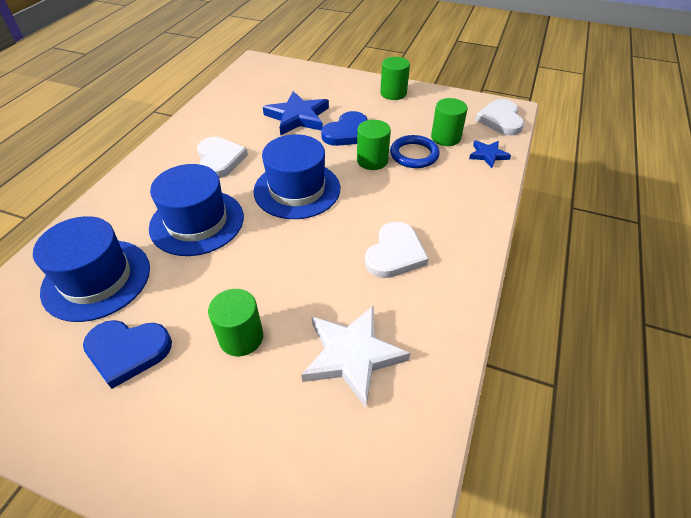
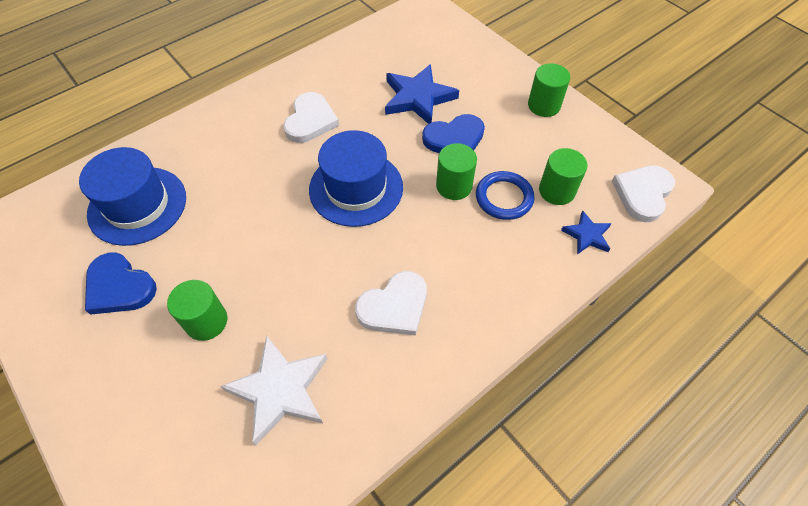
camera: 30 degrees right, 10 degrees up
(197, 222) = (246, 184): blue hat -> none

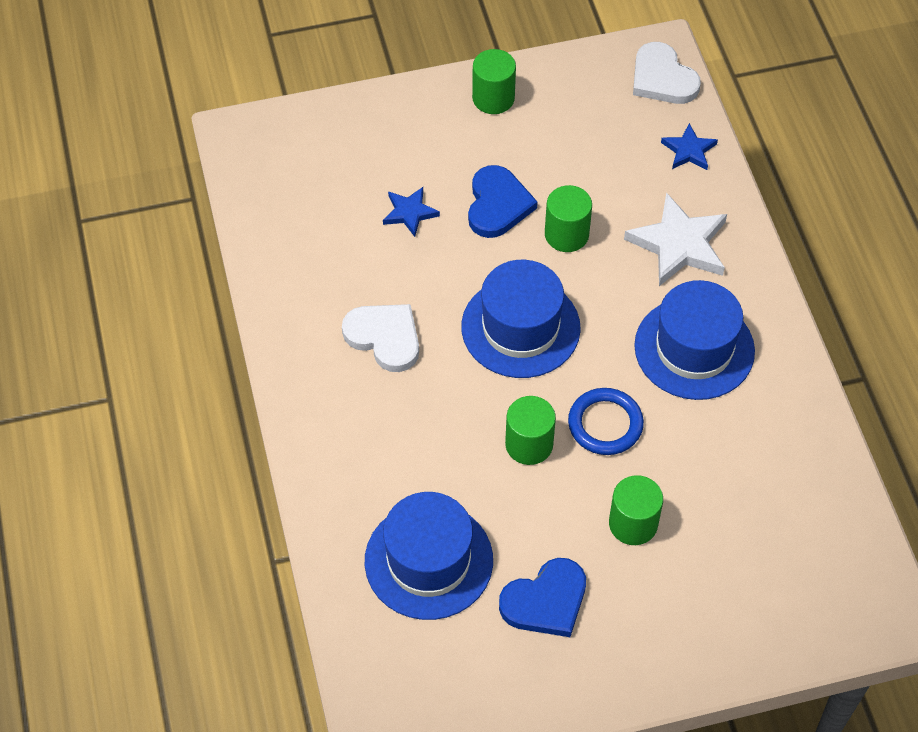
camera: 65 degrees left, 0 degrees up
(280, 390) = (743, 477): white star -> white star (679, 244)
(394, 306) = (694, 348): white heart -> blue hat
(418, 98) = (409, 213): blue star -> blue star, size x0.55
(504, 198) = (606, 197): blue ring -> blue ring (605, 424)
(556, 191) = (621, 147): green cylinder -> green cylinder (529, 444)

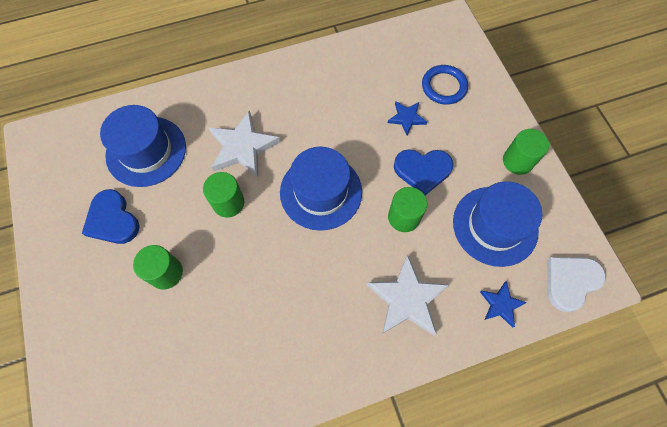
camera: 85 degrees right, 10 degrees up
(384, 337) = (306, 113): white heart -> none
(436, 424) = (243, 147): none -> white star
(605, 424) = (245, 251): blue ring -> blue ring (444, 87)
(694, 348) = (312, 312): blue hat -> blue hat (495, 226)

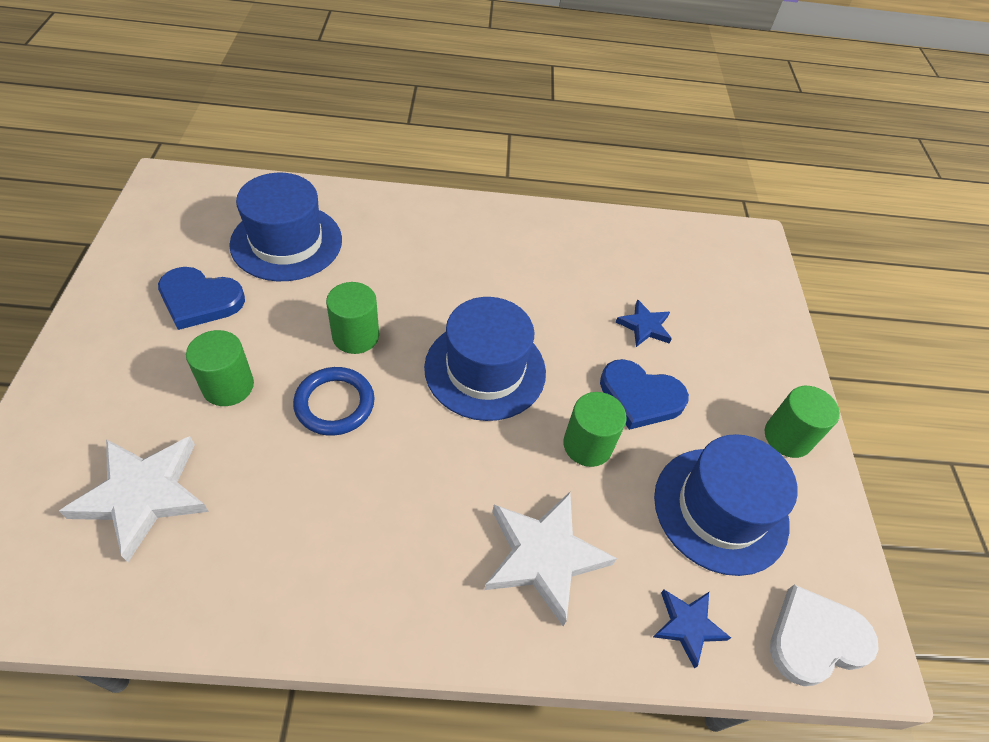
camera: 15 degrees right, 15 degrees down
(112, 220) = (200, 300): blue heart -> blue heart turned 60 degrees counterclockwise
(243, 147) = (409, 281): white star -> white star (143, 495)
(444, 87) = (713, 308): blue ring -> blue ring (334, 404)

